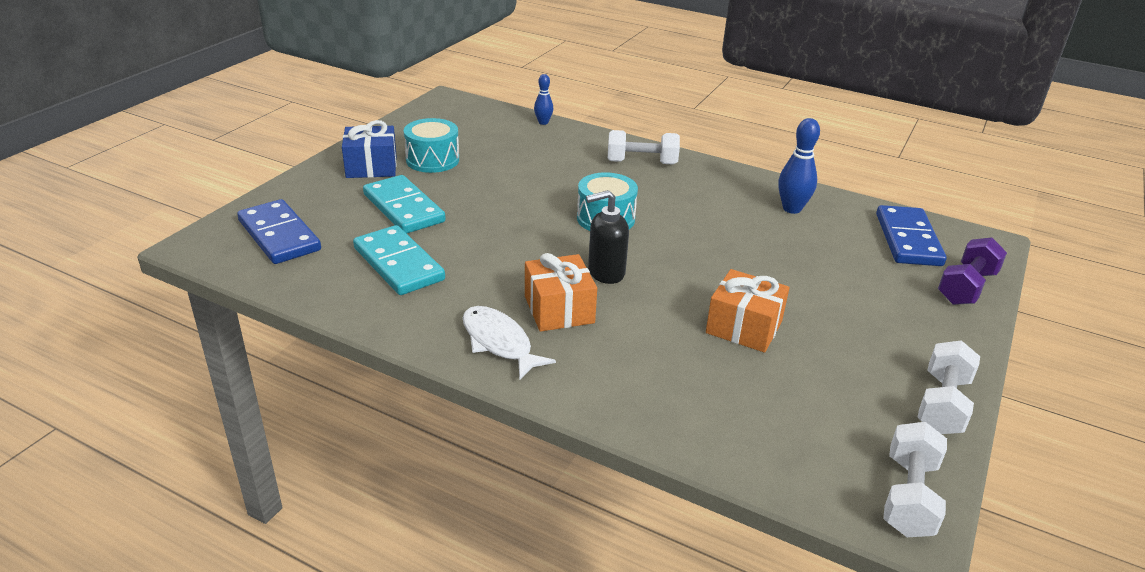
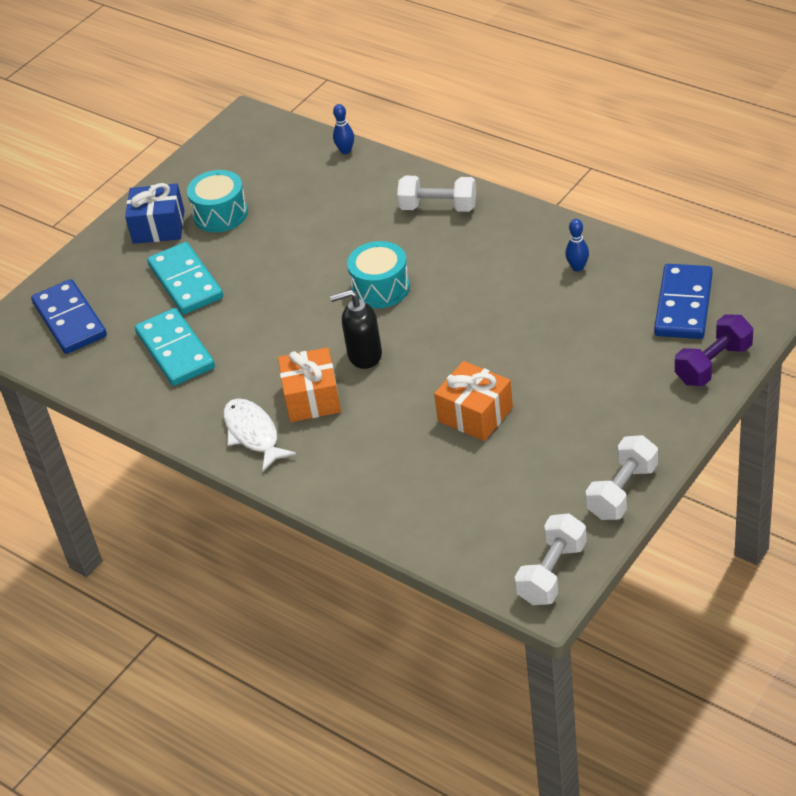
camera: 15 degrees right, 10 degrees up
(792, 209) = (577, 267): blue bowling pin -> blue bowling pin, size x0.61

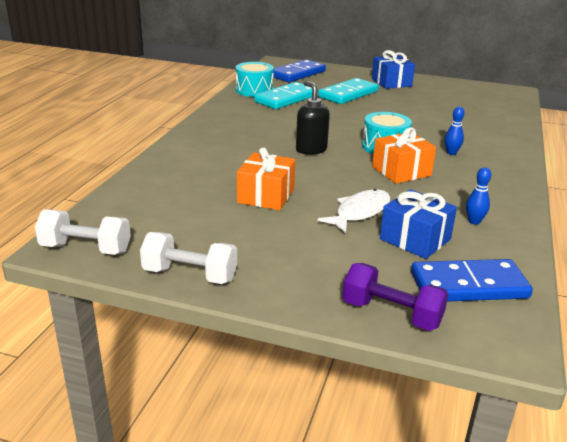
camera: 65 degrees right, 15 degrees down
(220, 214) = (417, 95): turquoise drum -> turquoise drum (254, 90)
(253, 434) = (220, 126): white fish -> white fish (360, 212)
(312, 398) = (260, 139): orange gift -> orange gift (401, 171)
(345, 151) = (518, 120): blue bowling pin -> blue bowling pin (451, 153)
(438, 207) = (491, 156): white dumbbell -> none
(599, 318) = (415, 239): none -> blue gift

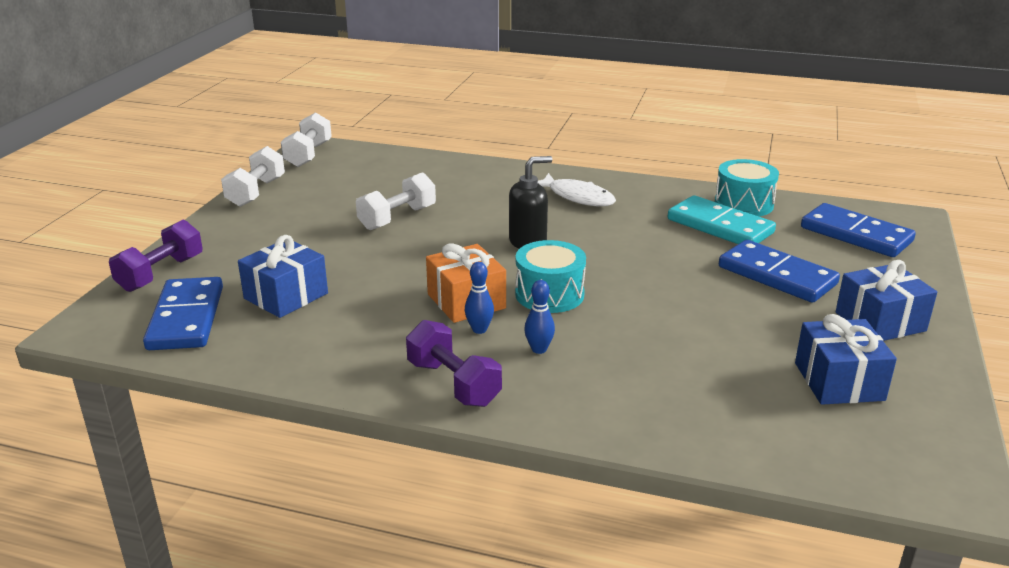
camera: 90 degrees right, 0 degrees up
(266, 196) = (397, 218): orange gift -> white dumbbell
(348, 94) = (776, 276): turquoise domino -> blue domino
(360, 212) = (353, 267): white fish -> white fish (577, 197)
(448, 96) = (839, 381): none -> blue gift
(474, 221) = (318, 340): blue bowling pin -> blue bowling pin (479, 329)
(500, 176) = (453, 383): none -> purple dumbbell

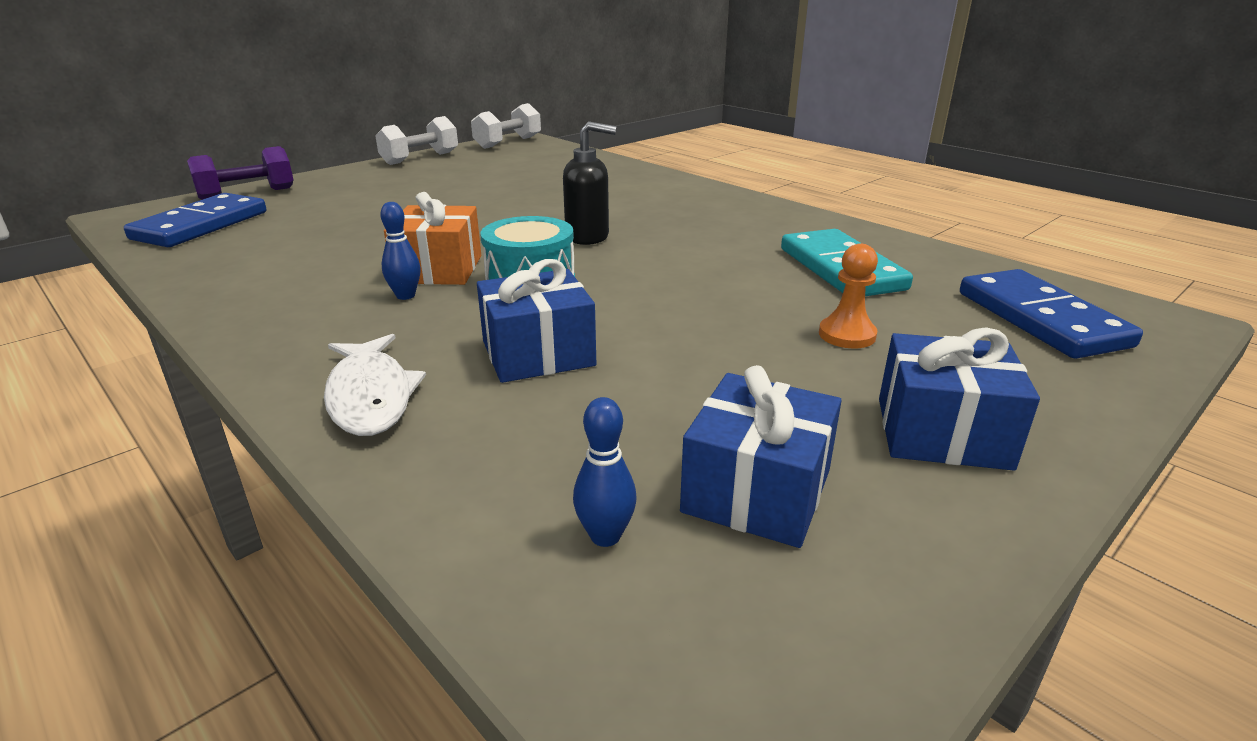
camera: 30 degrees right, 0 degrees up
(286, 296) = (300, 228): blue gift -> blue gift (538, 353)
(397, 218) = (499, 195): white dumbbell -> none
(453, 383) = (292, 334): purple dumbbell -> none
(539, 349) = (429, 329): blue bowling pin -> blue bowling pin (605, 536)
(577, 197) = (706, 212): white fish -> white fish (371, 396)
(743, 204) = (907, 255): turquoise drum -> none
(776, 276) = (847, 335): blue domino -> orange pawn

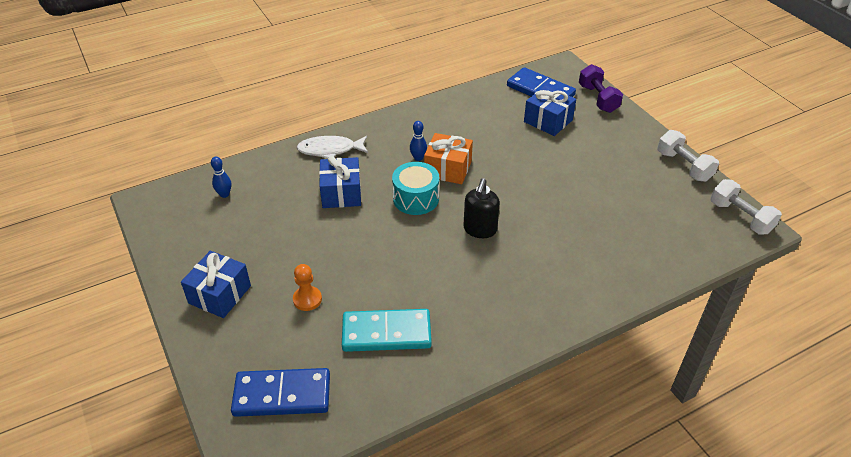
camera: 105 degrees right, 15 degrees up
(757, 491) = (222, 231): blue gift -> blue gift (548, 121)

